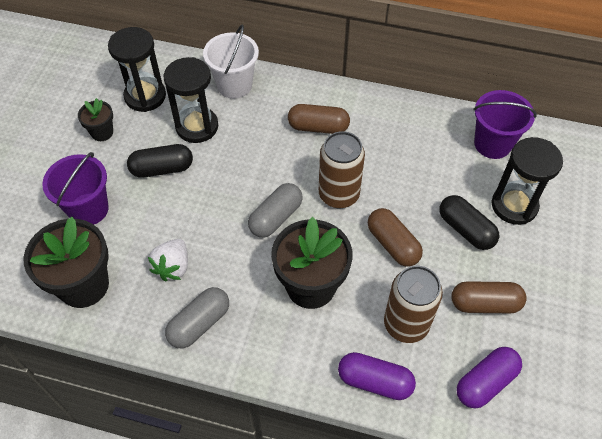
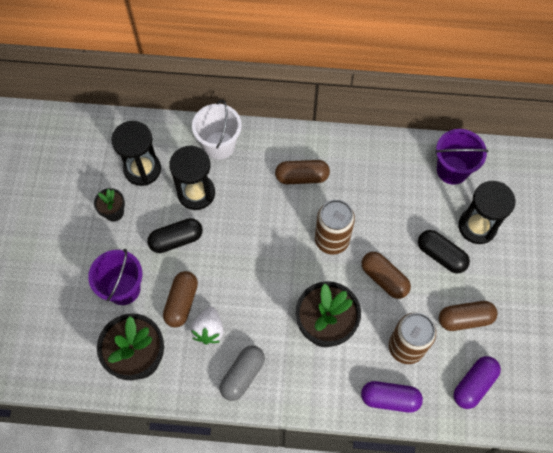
camera: 10 degrees left, 10 degrees up
(150, 233) = (182, 302): none -> brown capsule
(275, 217) = (283, 270): grey capsule -> none

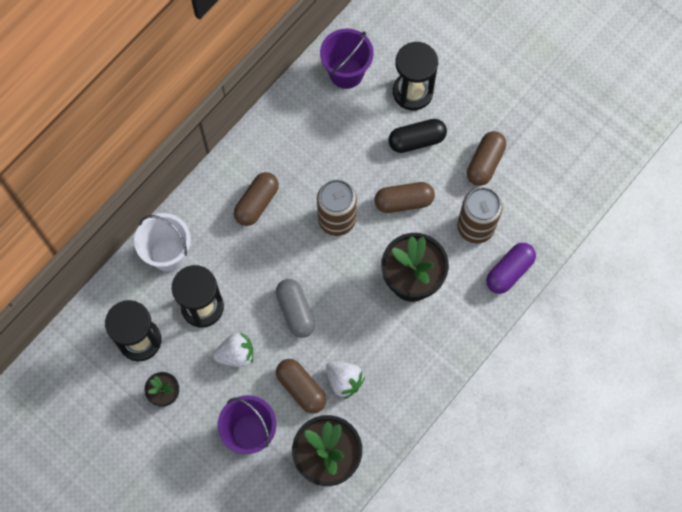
camera: 55 degrees left, 5 degrees up
(176, 239) = (236, 354): black capsule -> white strawberry
(242, 375) = (405, 378): grey capsule -> grey capsule (295, 311)
(474, 384) = (543, 197): purple capsule -> none

